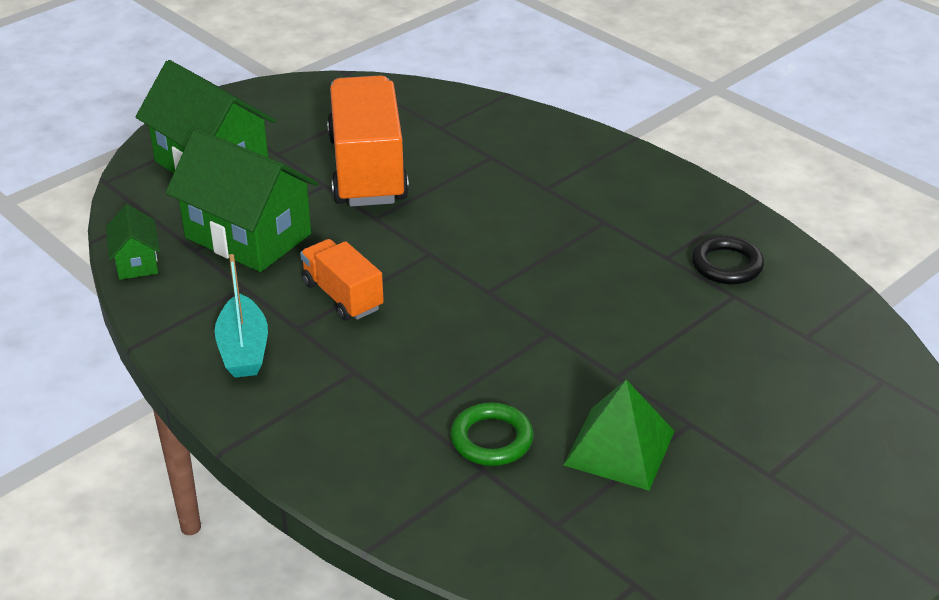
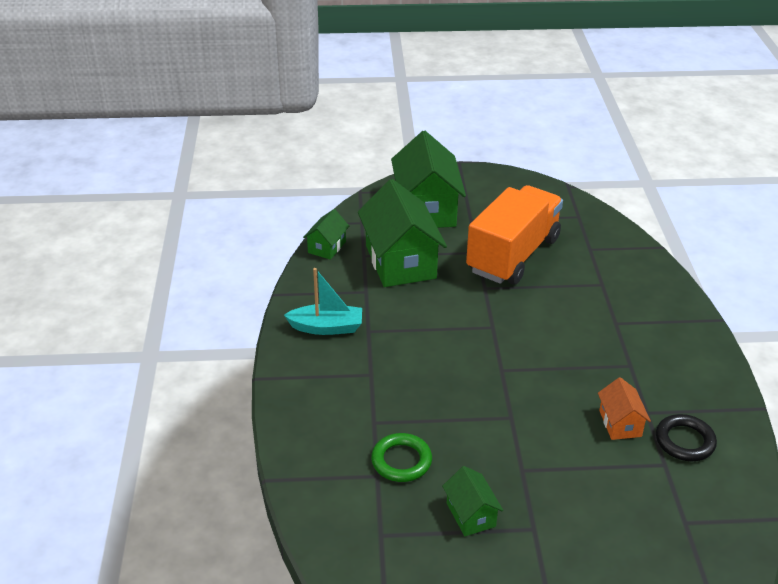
camera: 40 degrees right, 0 degrees up
(243, 349) = (327, 327): turquoise boat -> turquoise boat turned 120 degrees counterclockwise
(342, 296) = (413, 326): orange truck -> none
(619, 448) = (470, 514): green pyramid -> green house
(655, 280) = (620, 423): none -> orange house

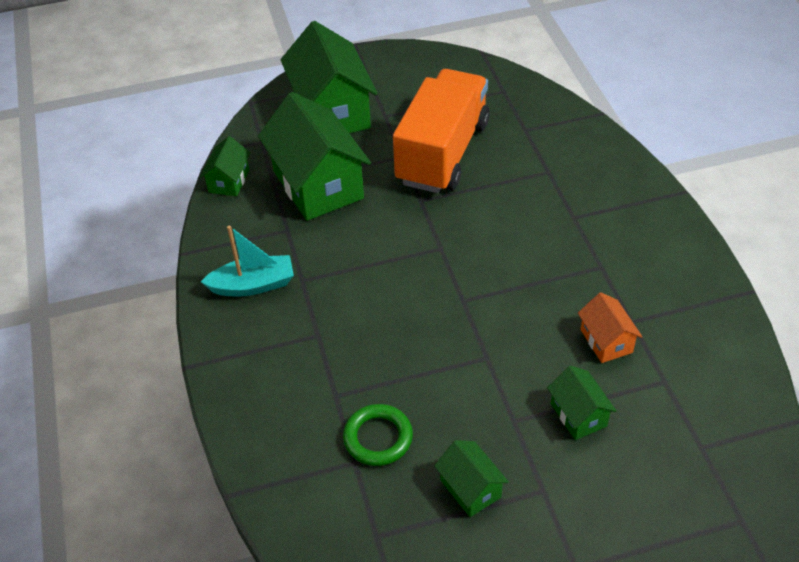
camera: 10 degrees left, 10 degrees up
(580, 476) = (578, 415): none -> green house
(684, 441) = (679, 348): black ring -> none

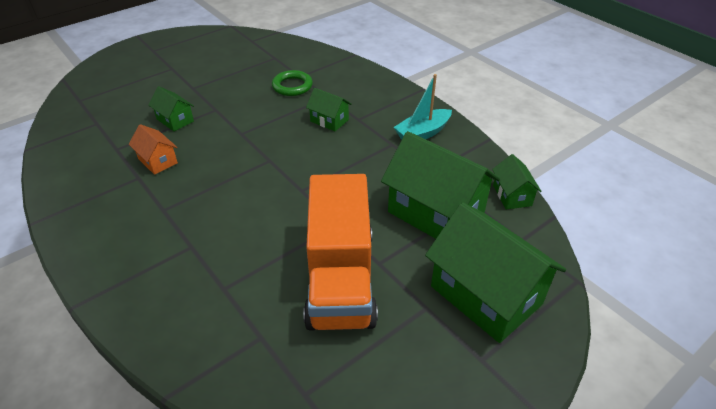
camera: 155 degrees right, 5 degrees down
(470, 488) = (233, 80): green house -> green house (329, 120)

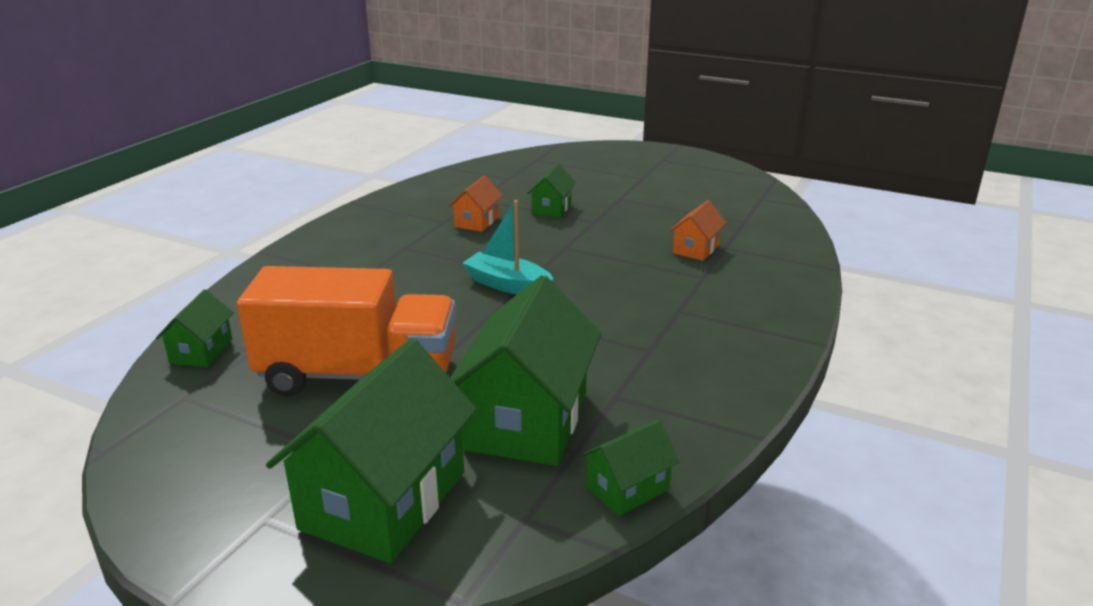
camera: 65 degrees right, 15 degrees down
(292, 86) = (696, 249): green ring -> orange house
(329, 120) = (651, 292): green house -> green house (201, 351)
(340, 278) = (359, 375): orange truck -> orange truck turned 150 degrees counterclockwise
(422, 133) = (703, 369): turquoise boat -> turquoise boat (507, 285)

